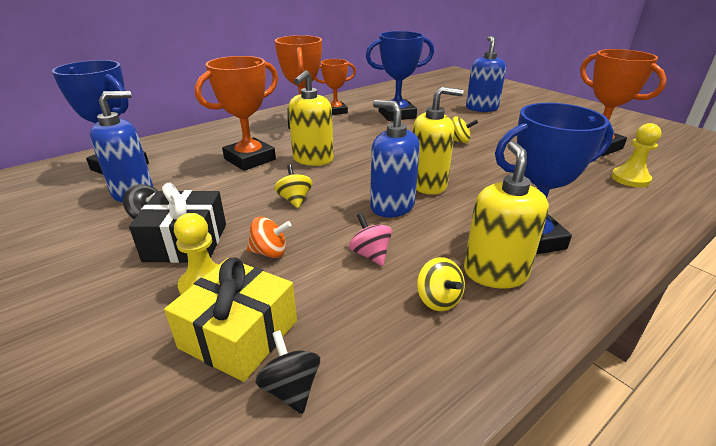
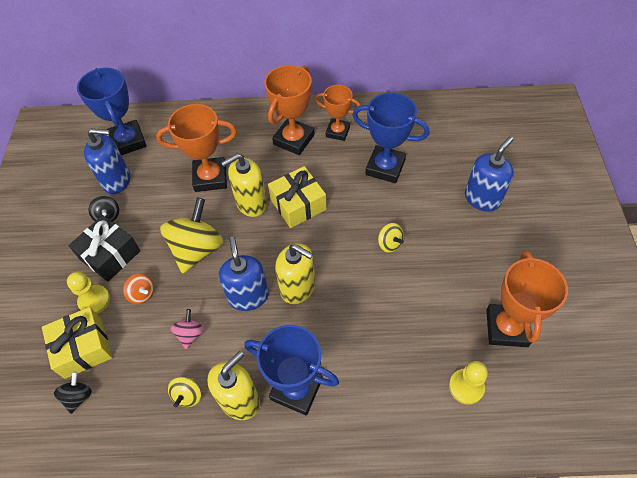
camera: 40 degrees right, 25 degrees up
(295, 200) = (197, 249): yellow spinning top -> yellow spinning top, size x2.06
(357, 147) = (298, 204): none -> yellow gift

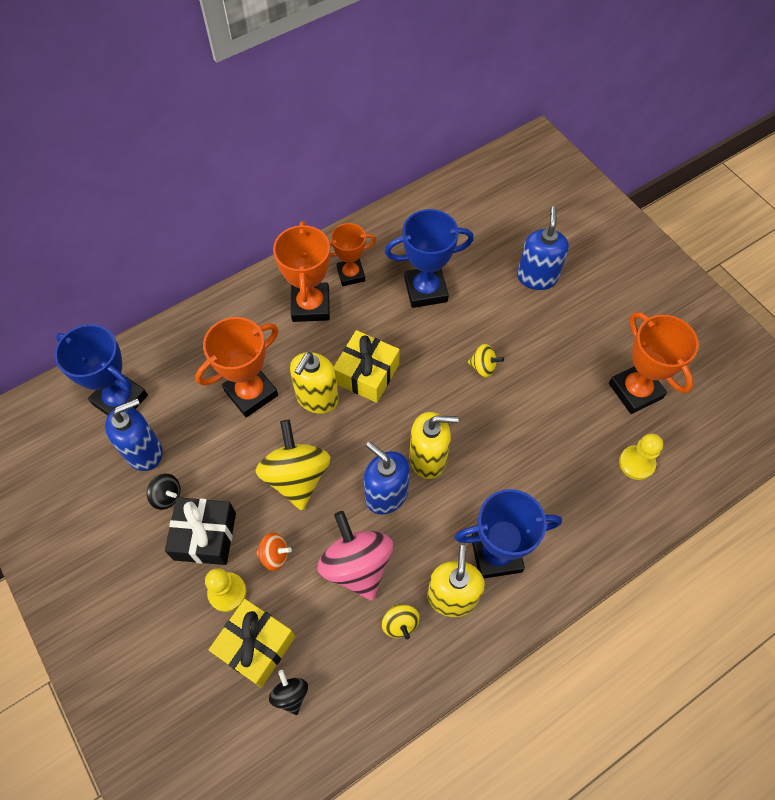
camera: 35 degrees left, 5 degrees up
(190, 334) = (357, 565): pink spinning top -> pink spinning top, size x2.06

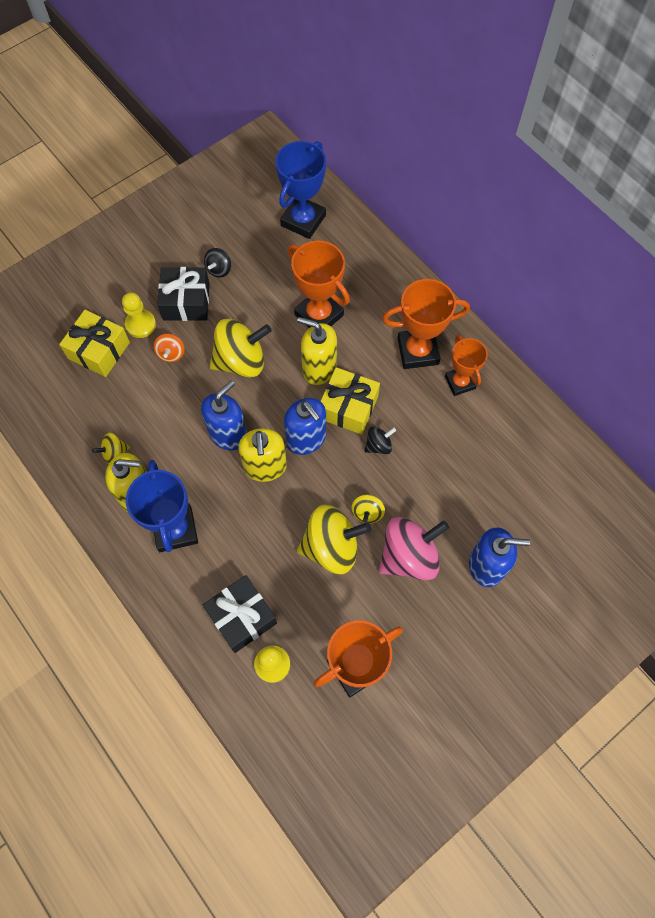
camera: 85 degrees right, 5 degrees up
(144, 451) = (257, 246): blue soap dispenser -> blue soap dispenser (306, 439)
(290, 694) = (62, 379): black spinning top -> black spinning top (378, 445)
(357, 565) = (164, 416): pink spinning top -> pink spinning top (409, 556)
(425, 290) = (452, 453): blue trophy -> none
(518, 401) = (331, 547): none -> yellow spinning top
(591, 489) = (242, 617): none -> black gift

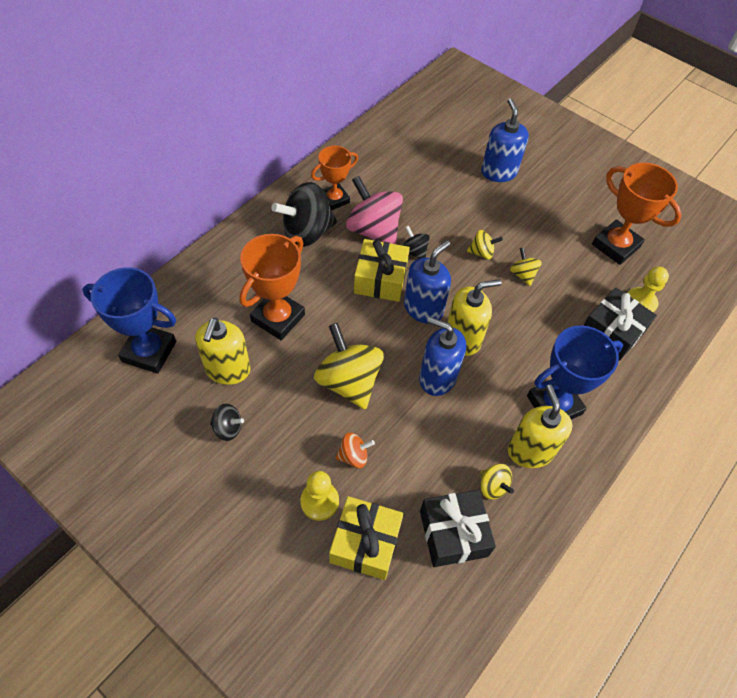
camera: 105 degrees left, 10 degrees down
(186, 302) = (279, 455): black gift -> black gift (453, 533)
(319, 368) = (342, 309): yellow soap dispenser -> yellow soap dispenser (227, 370)
(331, 547) = (522, 274): yellow spinning top -> yellow spinning top, size x0.49
(409, 556) = (510, 220): pink spinning top -> pink spinning top (373, 230)
(418, 351) = (307, 232): orange trophy -> black spinning top

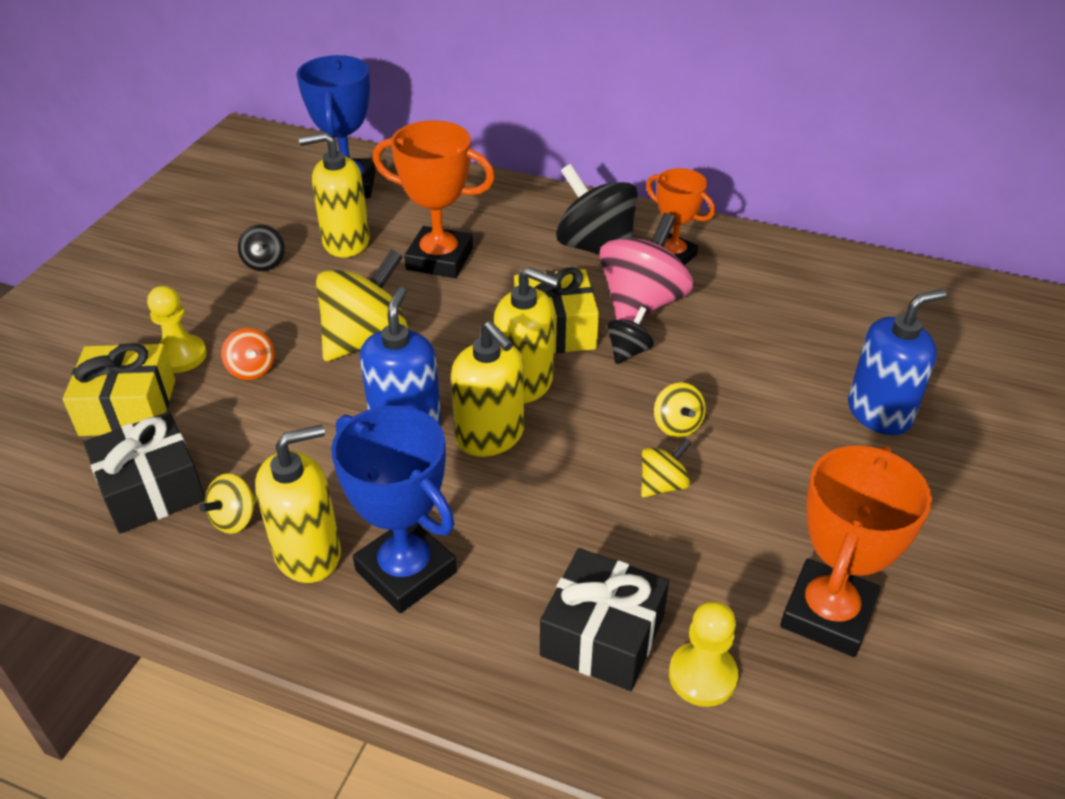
camera: 75 degrees right, 15 degrees down
(423, 308) = (525, 383): blue soap dispenser -> yellow soap dispenser

